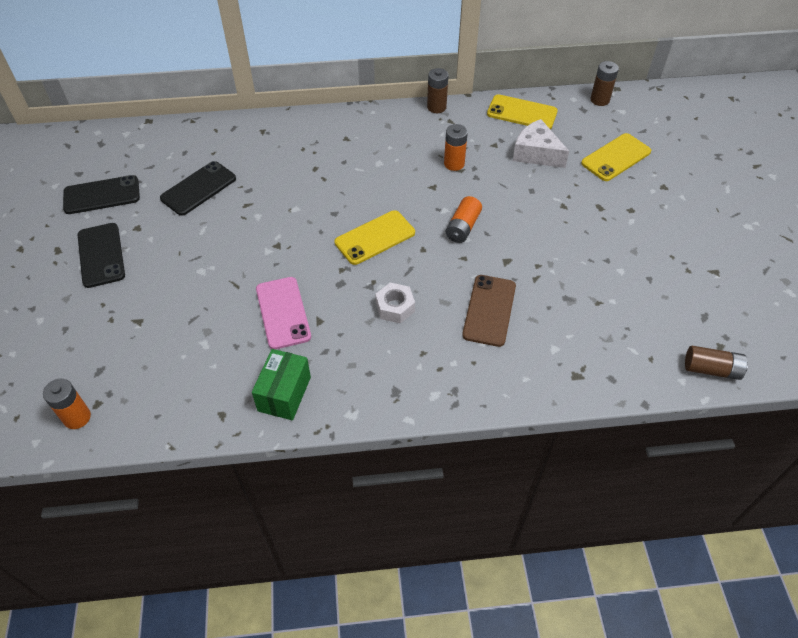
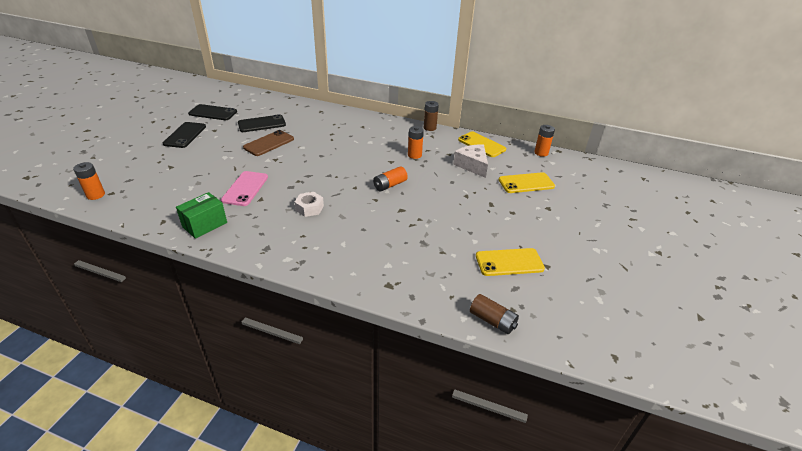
camera: 25 degrees right, 15 degrees down
(375, 237) = (332, 173): yellow phone -> yellow phone (509, 262)
(489, 310) = (365, 230): brown phone -> brown phone (269, 143)
(599, 100) = (541, 153): brown battery -> orange battery

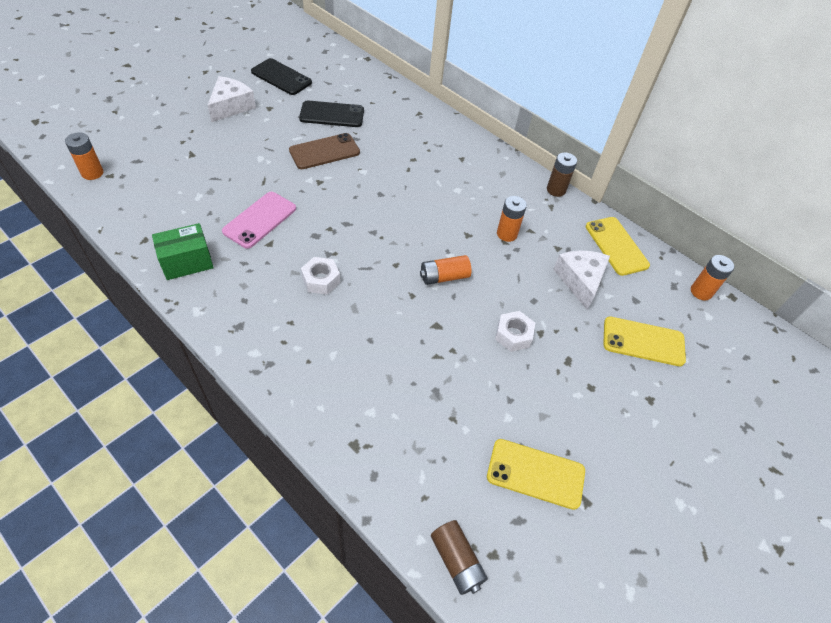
camera: 20 degrees right, 15 degrees up
(185, 135) = (231, 106): black phone -> white cheese
(451, 201) = (513, 335): none -> white nut

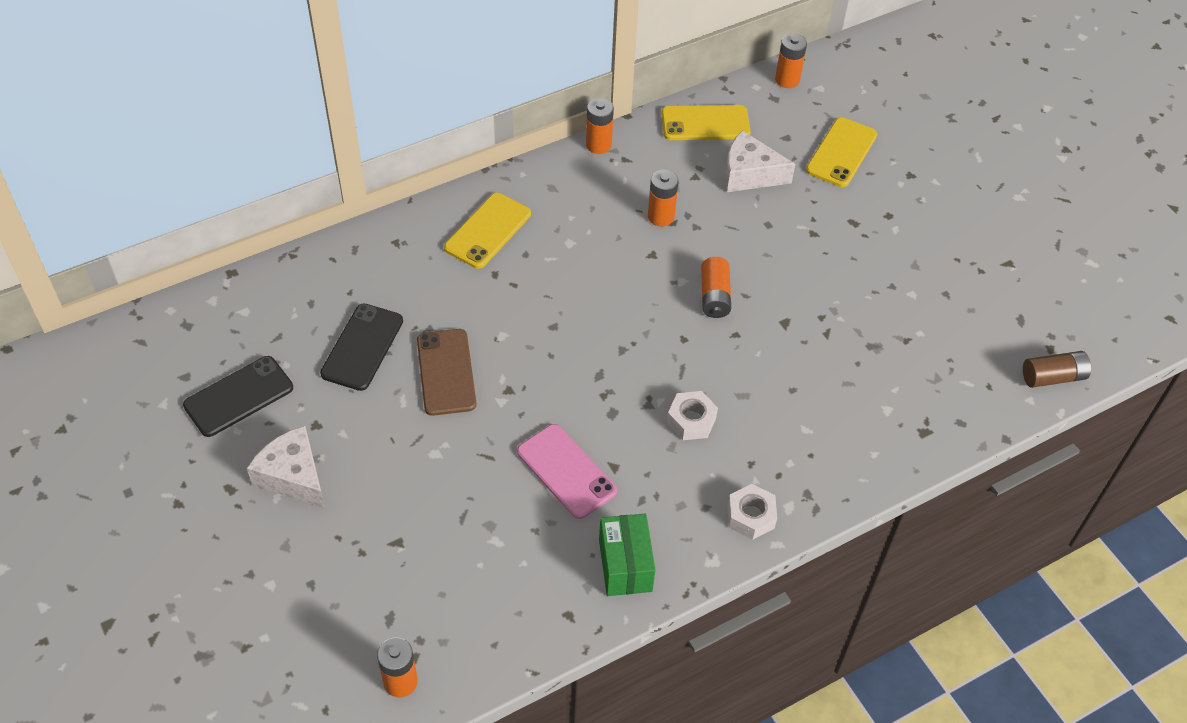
camera: 70 degrees left, 0 degrees up
(513, 335) = (812, 257): white nut -> white nut (750, 516)
(535, 473) = (976, 291): yellow phone -> yellow phone (488, 231)
(556, 190) = (598, 145): brown battery -> orange battery

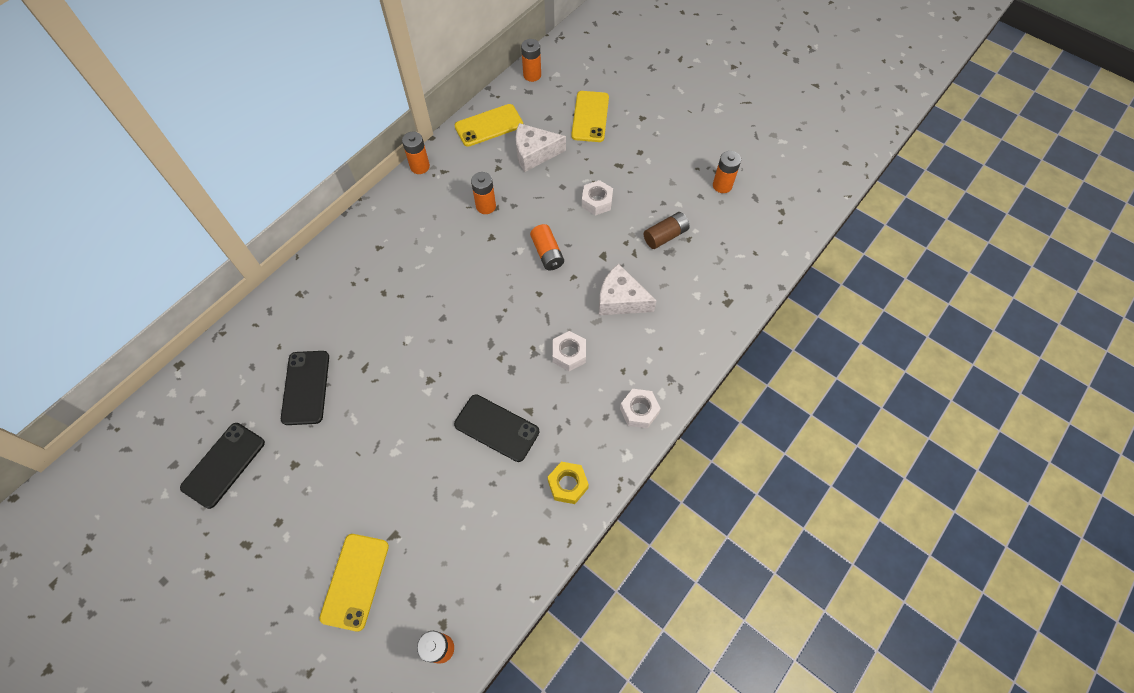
camera: 20 degrees left, 10 degrees up
(293, 476) = (292, 514): white cheese -> white cheese (620, 299)
(446, 372) = (377, 383): brown phone -> none
(488, 231) = (365, 260): yellow phone -> yellow phone (355, 581)
(566, 471) = (496, 428): pink phone -> black phone
(625, 565) = (568, 484): green box -> yellow nut
(805, 256) = (597, 201): none -> white nut
(982, 291) = (722, 185): none -> orange battery
(1053, 377) = (792, 231): brown battery -> brown battery (665, 236)

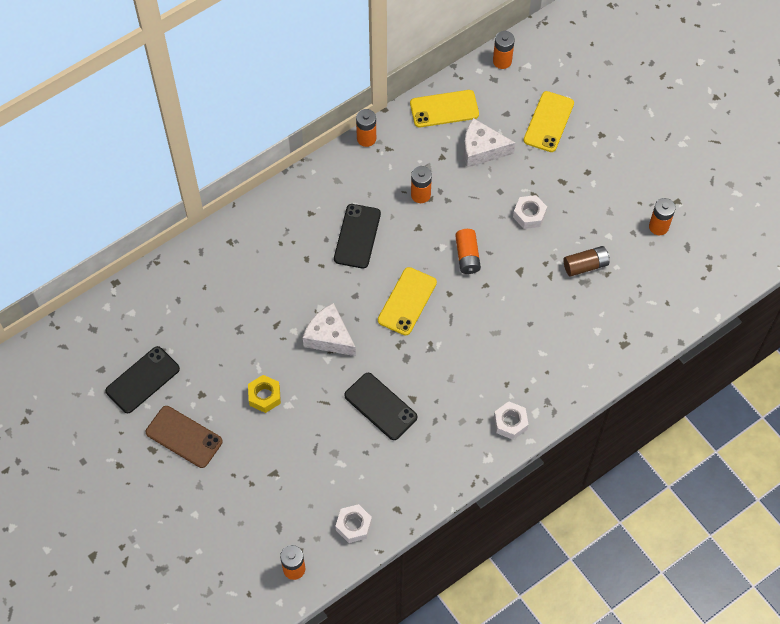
camera: 15 degrees right, 0 degrees up
(281, 519) = (184, 437): none -> brown phone
(306, 387) = (222, 330): black phone -> black phone (357, 236)
(355, 581) = (235, 501): yellow phone -> yellow phone (407, 301)
(568, 484) = (430, 469): yellow nut -> yellow nut (264, 396)
(569, 354) = (462, 357): white nut -> white nut (353, 526)
(620, 299) = (523, 317): white cheese -> white cheese (329, 337)

